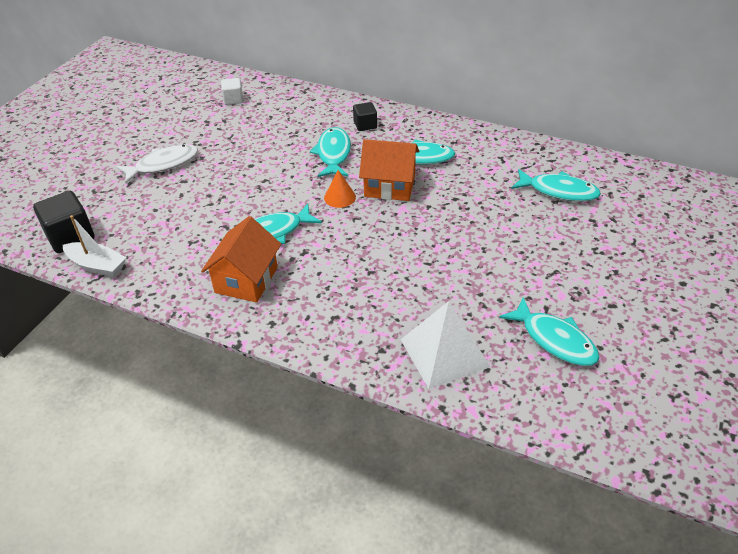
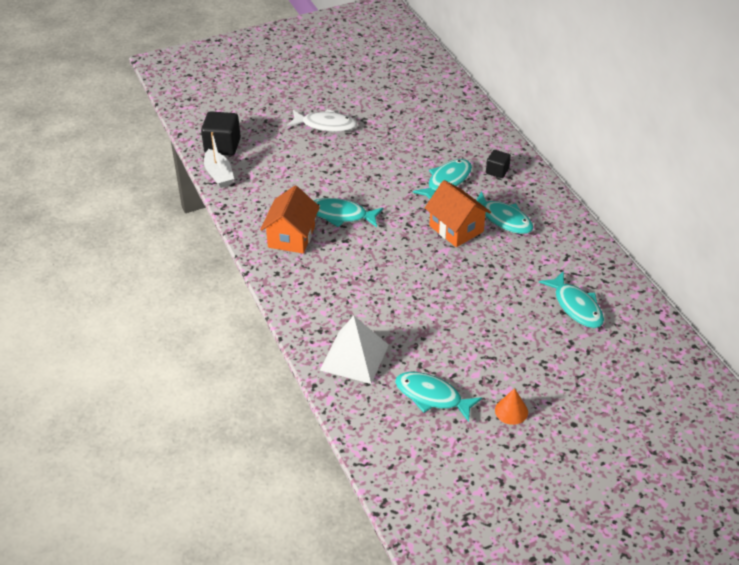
camera: 40 degrees right, 0 degrees up
(233, 99) = (426, 97): white cube -> none
(246, 280) = (291, 237): orange house -> orange house turned 45 degrees counterclockwise
(340, 197) = (412, 216): orange cone -> orange cone (511, 411)
(554, 340) = (432, 396): turquoise fish -> turquoise fish turned 120 degrees clockwise

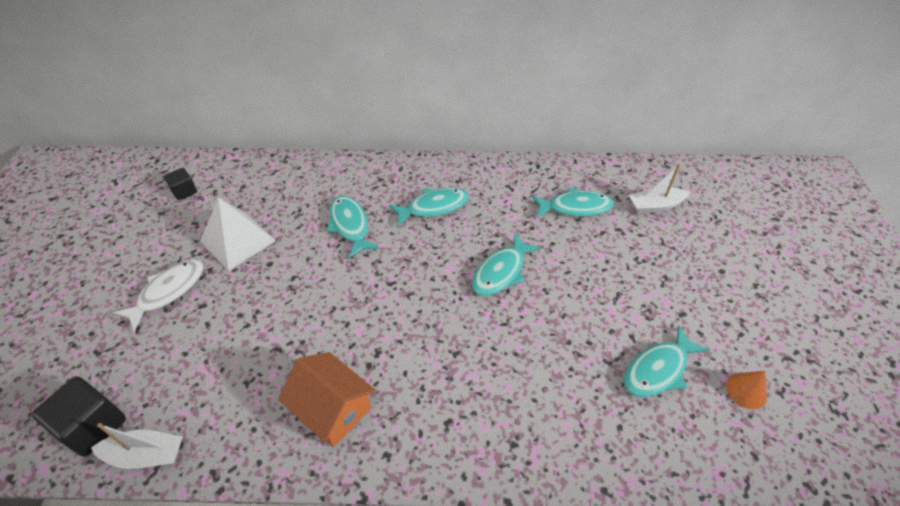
camera: 65 degrees left, 5 degrees up
(341, 215) = (332, 340): turquoise fish -> turquoise fish (501, 272)
(354, 357) = (573, 423): white pyramid -> white pyramid (237, 241)
(456, 229) = (424, 247): orange house -> none
(497, 171) = (365, 184): black cube -> black cube (184, 191)
(511, 411) = (695, 310): orange cone -> orange cone (746, 390)
(624, 362) = (655, 206): none -> white boat

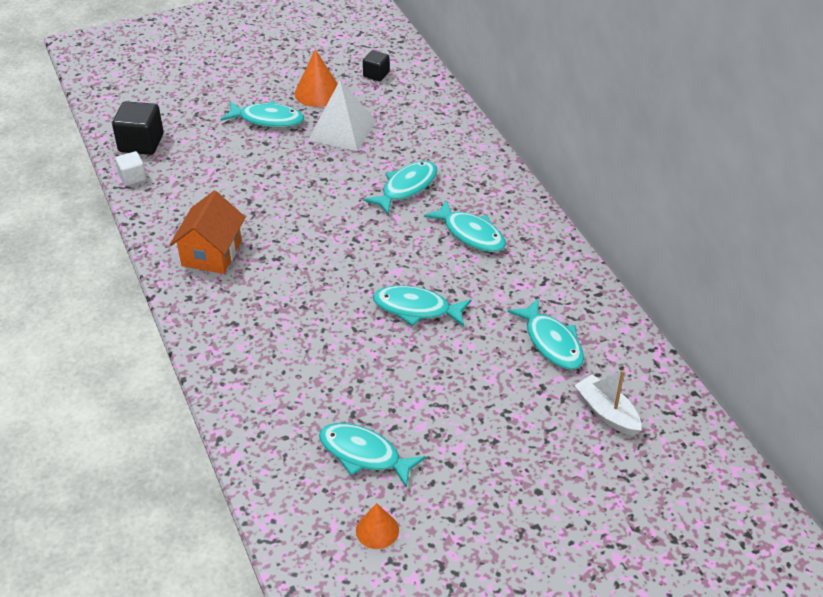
camera: 65 degrees right, 5 degrees down
(146, 455) = (132, 177): white boat -> white cube
(168, 239) = (318, 93): none -> orange cone
(168, 291) = (267, 119): white fish -> turquoise fish

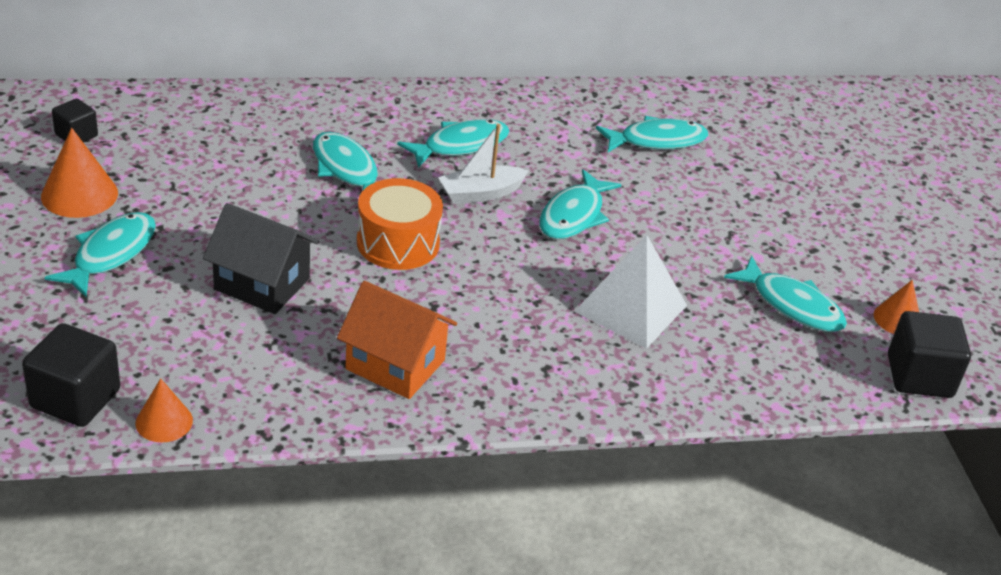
camera: 80 degrees left, 5 degrees down
(132, 177) = (164, 421): white cube -> orange cone
(266, 181) = (262, 284): none -> black house
(305, 549) = (919, 376): none -> black cube
(336, 228) = (398, 243): none -> orange drum
(342, 130) = (187, 193): white pyramid -> white pyramid (631, 308)
(364, 454) = (792, 305): turquoise fish -> turquoise fish turned 90 degrees counterclockwise
(607, 412) = (762, 137): white boat -> white boat (480, 193)

